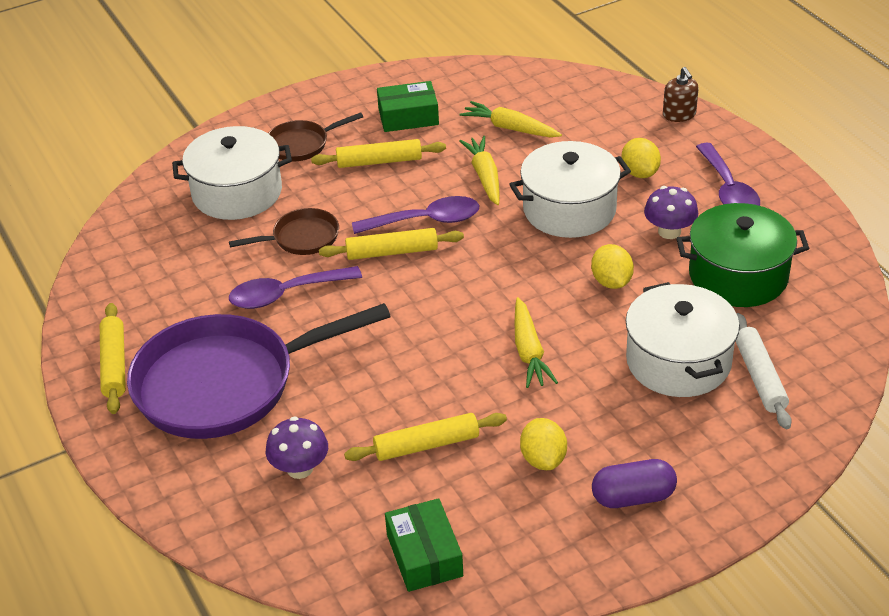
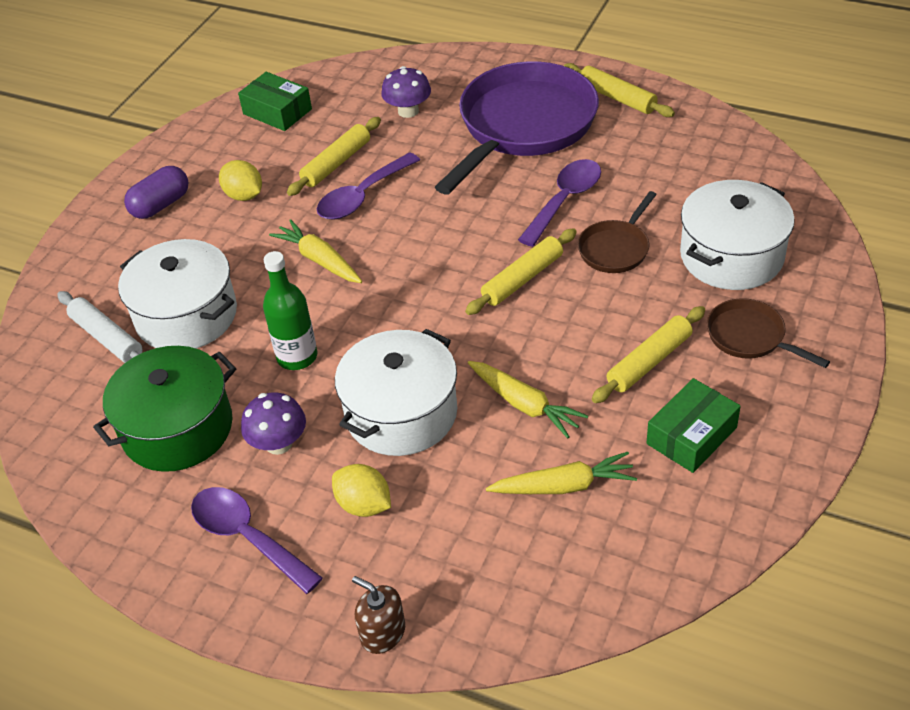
camera: 145 degrees right, 5 degrees up
(301, 144) = (750, 337): brown pan -> brown pan turned 75 degrees counterclockwise
(426, 221) = (527, 324): purple spoon -> purple spoon (362, 196)
(611, 282) = (297, 357): yellow lemon -> green bottle

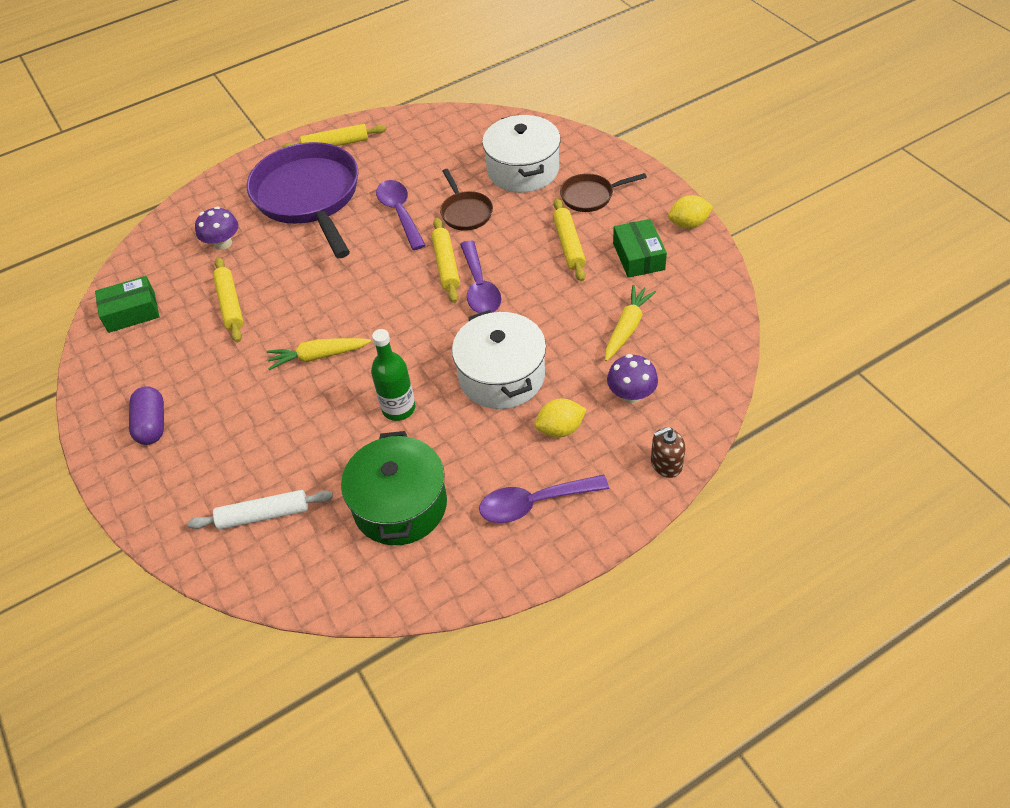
camera: 55 degrees left, 5 degrees up
(186, 315) = (292, 456): white pot -> none
(244, 195) = (202, 370): yellow lemon -> yellow lemon (688, 224)
(278, 443) = (468, 452): purple mushroom -> purple mushroom (631, 394)
(362, 196) = (281, 306): purple spoon -> purple spoon (479, 287)
(524, 404) = (549, 314): yellow carrot -> none

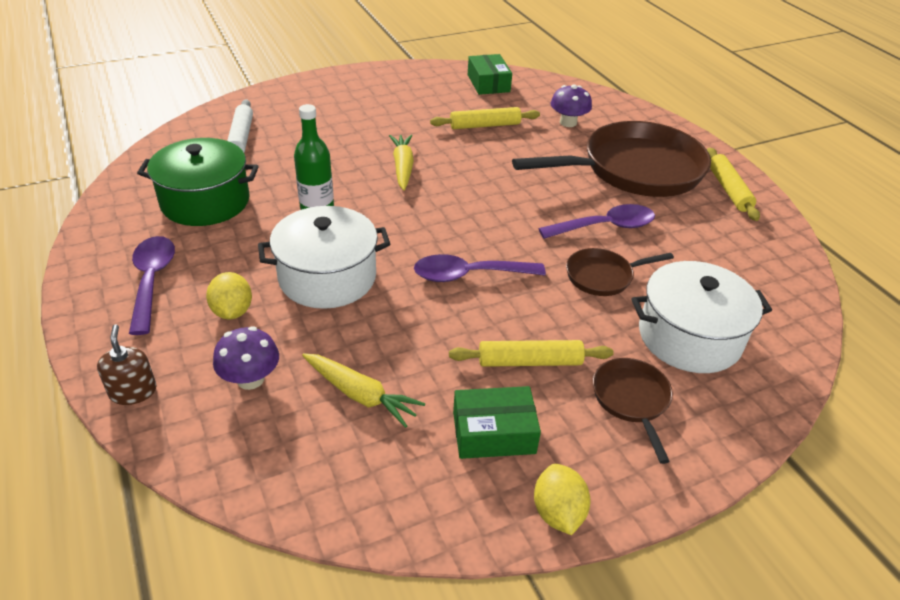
camera: 90 degrees right, 10 degrees down
(152, 424) = (360, 93): purple capsule -> none
(309, 197) = (635, 170): purple pan -> brown pan
(446, 265) = (511, 253): yellow rolling pin -> none

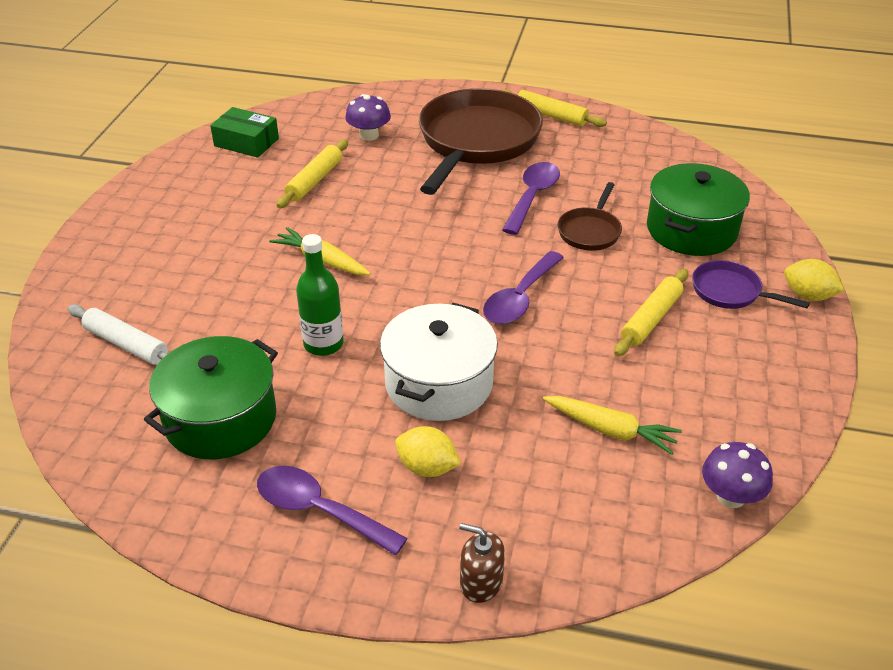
camera: 50 degrees left, 0 degrees up
(250, 379) = (533, 491): purple mushroom -> purple mushroom (730, 496)
(360, 395) = (610, 430): yellow carrot -> yellow carrot turned 45 degrees clockwise
(493, 432) = (709, 376): green box -> none
(558, 512) = (806, 383): yellow lemon -> yellow lemon (808, 295)
(631, 400) = (730, 291): brown pan -> purple pan
(689, 337) = (691, 230): white pot -> green pot

